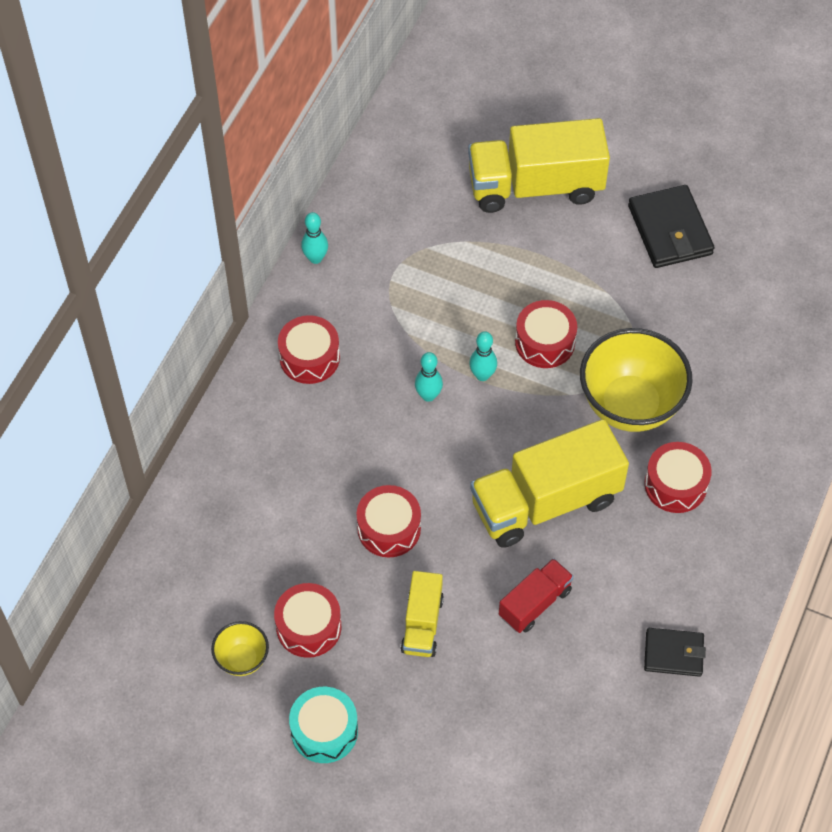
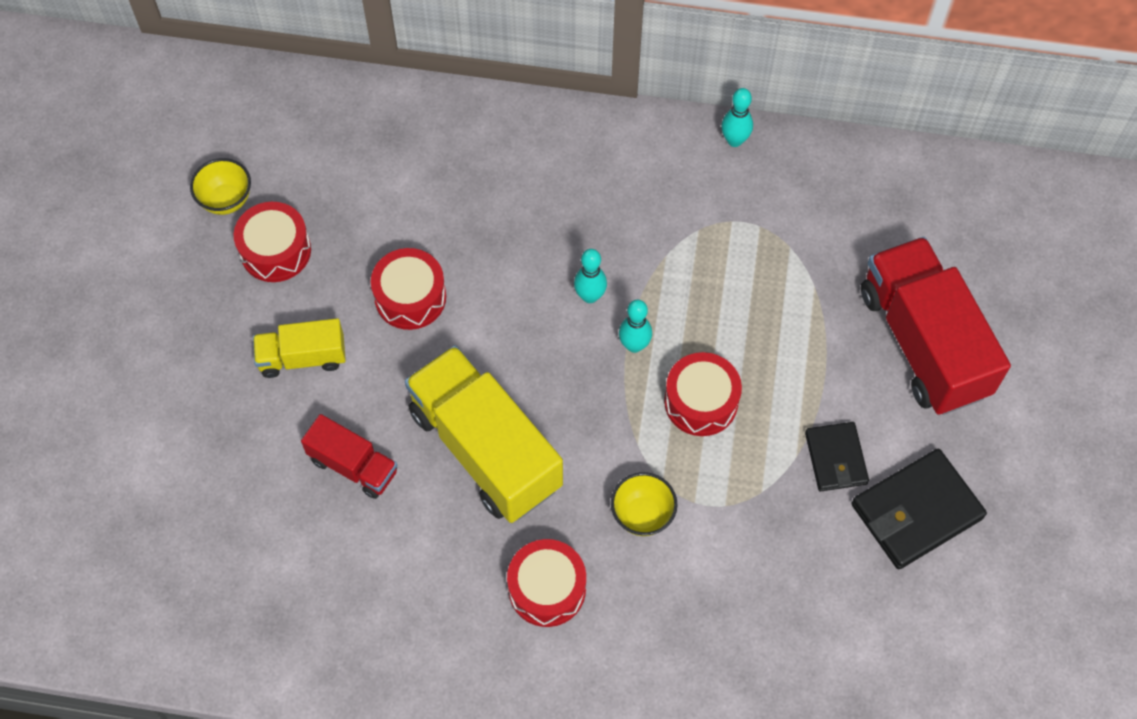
camera: 75 degrees right, 5 degrees up
(309, 357) = (602, 168): red drum -> none
(324, 731) = (161, 295): turquoise drum -> none
(535, 186) = (923, 343): yellow truck -> red truck
(630, 405) = (642, 515): yellow bowl -> yellow bowl, size x0.48
(673, 654) = (322, 629): black wallet -> black wallet (835, 458)

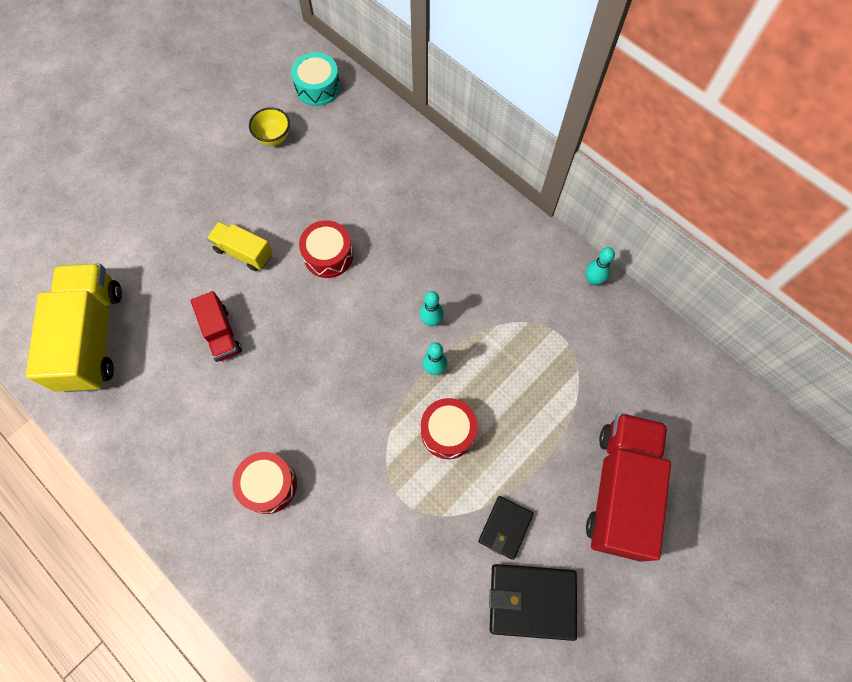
camera: 35 degrees right, 5 degrees up
(232, 106) = (318, 87): none -> turquoise drum
(275, 251) = (277, 182): red drum -> none
(485, 449) = (300, 374): yellow truck -> yellow truck (92, 337)
(642, 515) = (358, 479): yellow bowl -> none

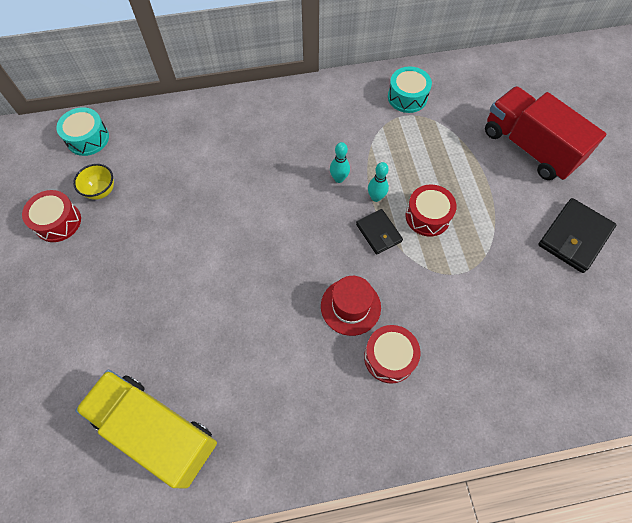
camera: 55 degrees left, 5 degrees down
(221, 333) = (238, 322): red truck -> none
(243, 252) = (181, 267): yellow truck -> none
(298, 419) = (350, 306): none -> red hat
(328, 255) = (234, 211): red drum -> red drum (58, 222)
(505, 527) = (516, 223): black wallet -> black wallet (378, 233)
(587, 323) = (407, 97): none -> turquoise drum
(593, 280) = (380, 77): turquoise bowling pin -> none

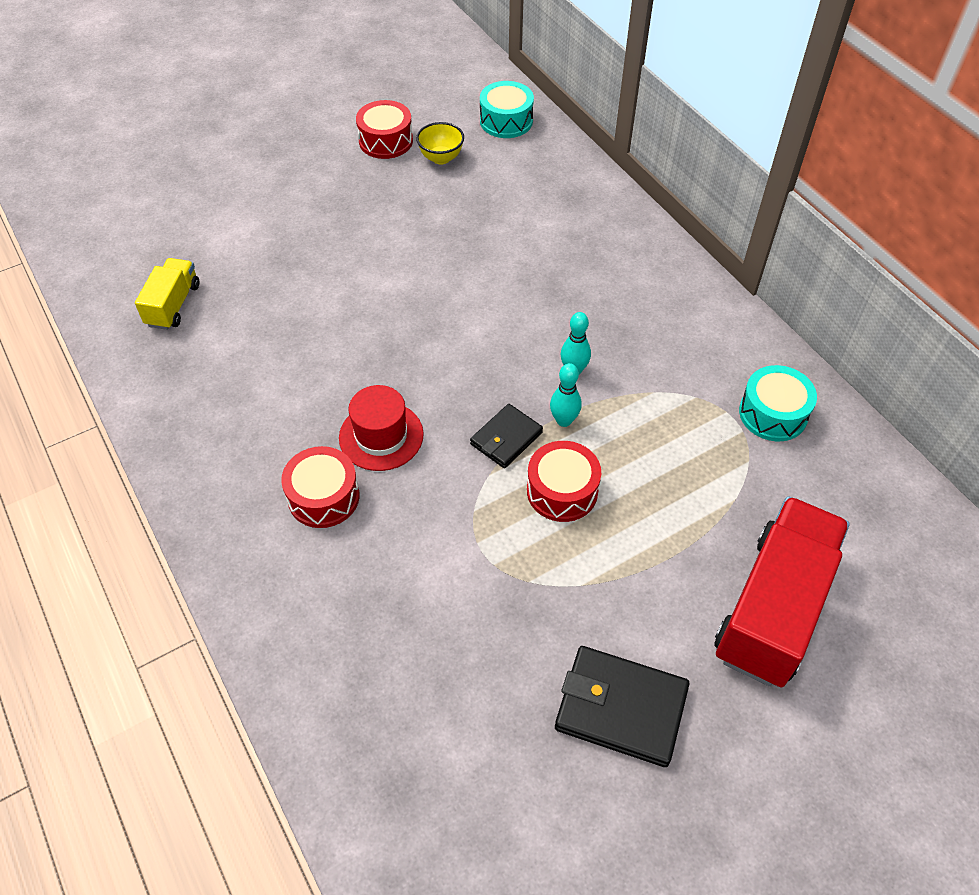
camera: 70 degrees right, 10 degrees down
(157, 430) = (173, 305): yellow truck -> yellow truck, size x0.52

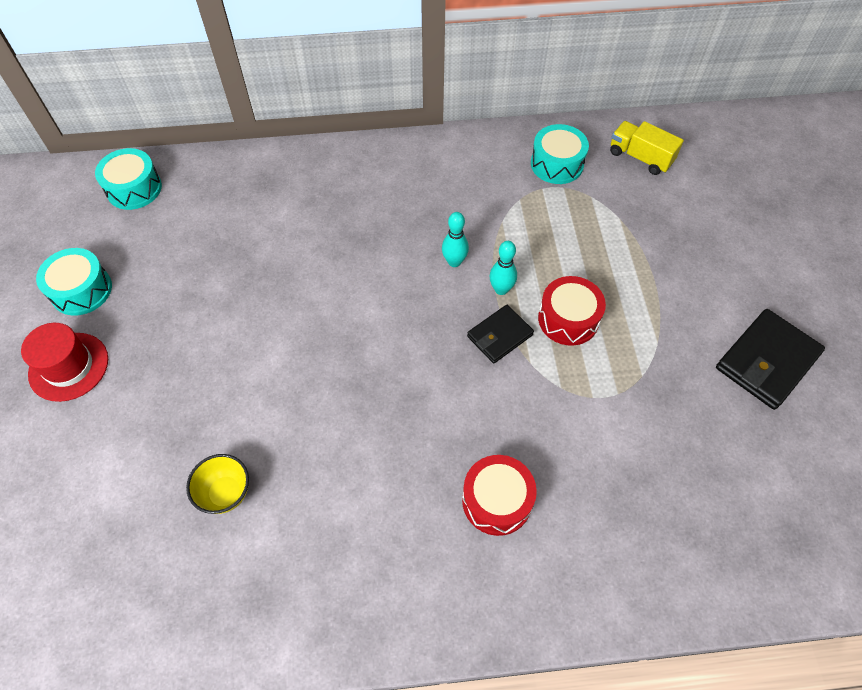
camera: 65 degrees left, 5 degrees up
(173, 305) = (173, 570): yellow truck -> yellow truck (640, 157)
(381, 436) = (451, 429): red hat -> red hat (69, 366)
(386, 141) = (81, 290): red drum -> turquoise drum
(441, 158) = (142, 255): yellow bowl -> yellow bowl (226, 493)
(506, 438) = (499, 336): black wallet -> black wallet turned 75 degrees clockwise
(773, 608) = (715, 239): red truck -> none

